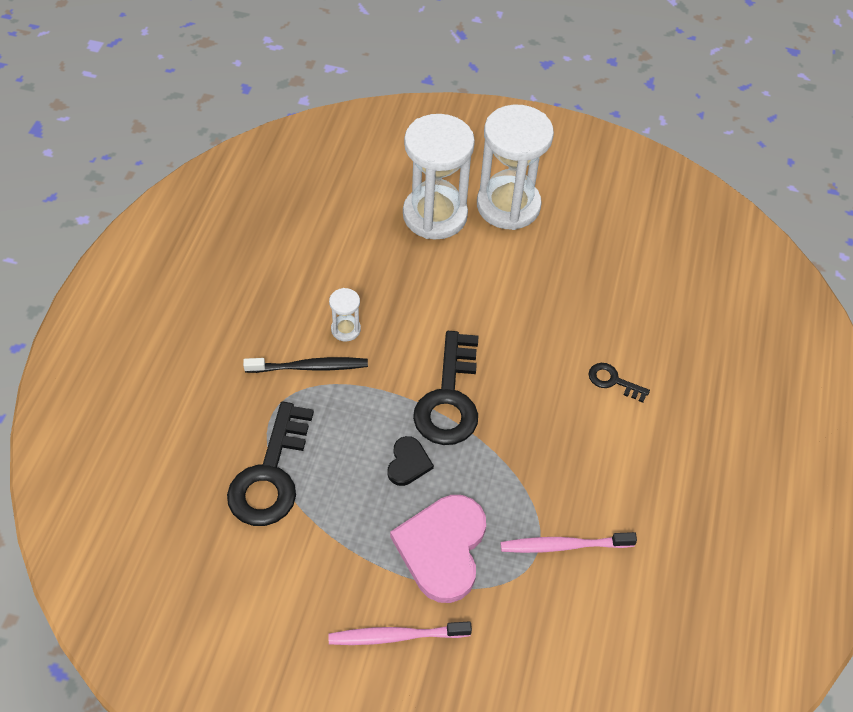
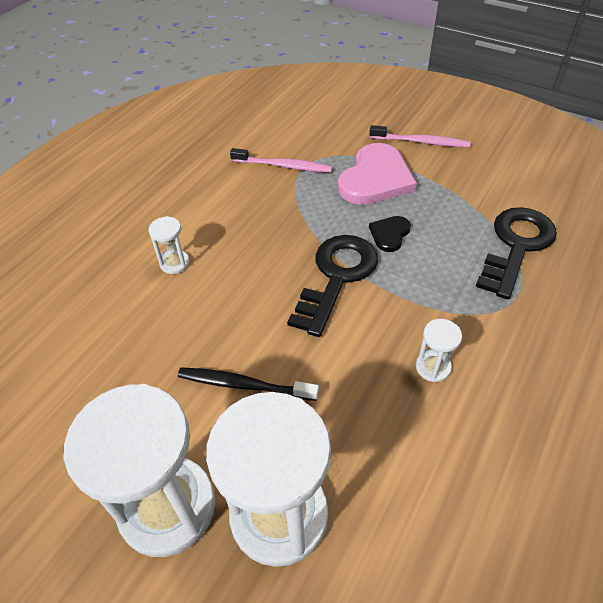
camera: 160 degrees left, 5 degrees down
(309, 367) = (477, 333): black toothbrush -> black toothbrush (244, 385)
(613, 381) = (174, 263): black key -> white hourglass

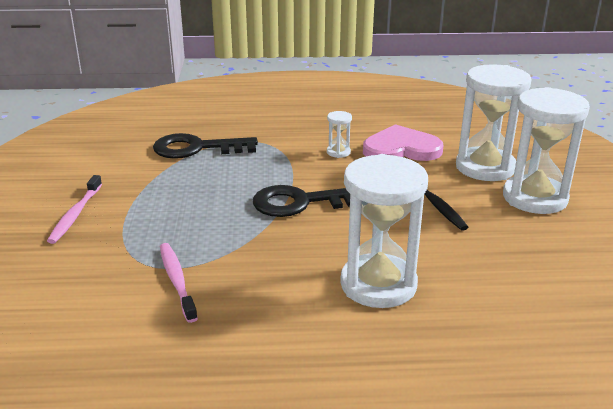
camera: 125 degrees left, 20 degrees down
(174, 263) = (378, 284): white hourglass -> white hourglass, size x2.35
(375, 178) = (157, 222): pink heart -> pink heart (401, 149)
(389, 234) = (230, 195): black heart -> none
(421, 142) = (75, 214): pink toothbrush -> pink toothbrush turned 150 degrees counterclockwise

